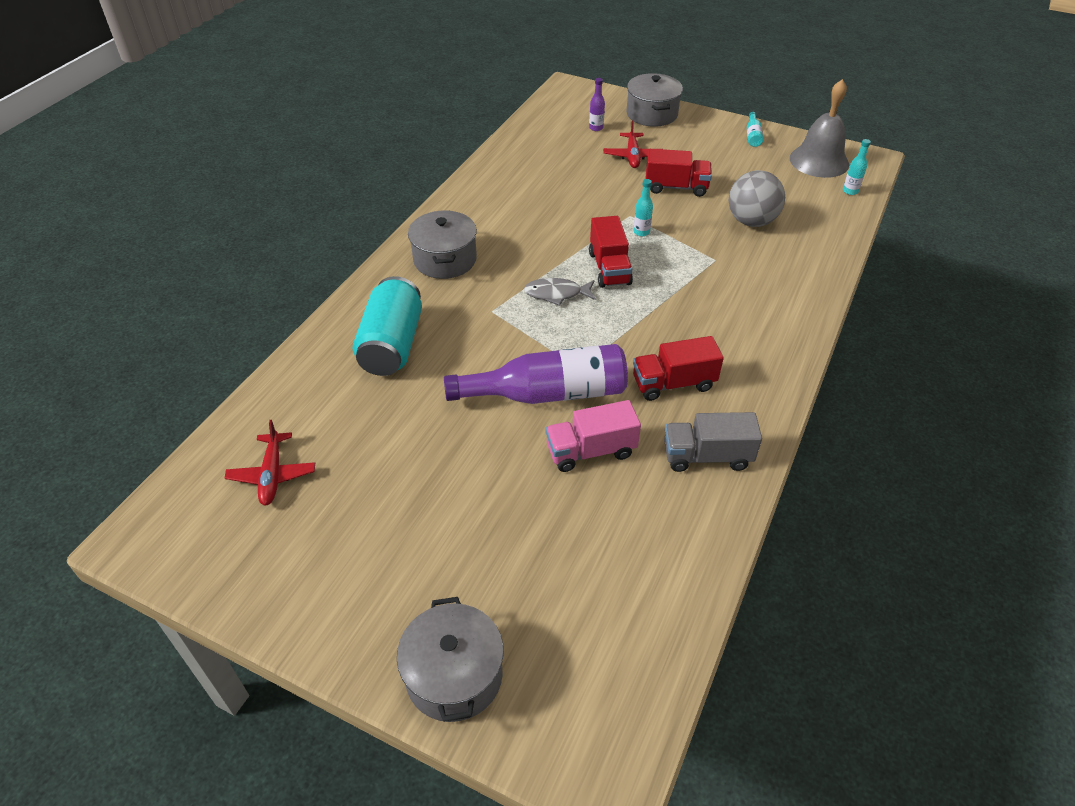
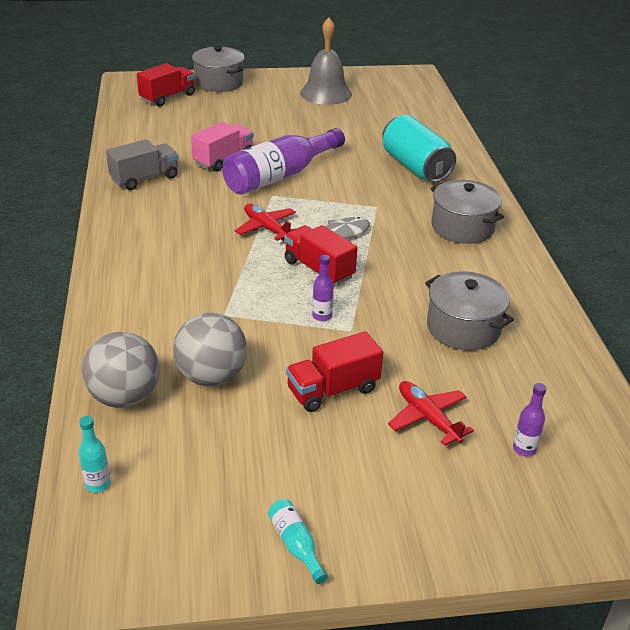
camera: 145 degrees right, 10 degrees down
(272, 475) = (389, 104): red plane -> red plane (266, 228)
(641, 232) = (322, 316): turquoise bottle -> purple bottle
(652, 114) = (483, 521): grey pot -> grey pot (463, 328)
(673, 383) = (195, 207): red truck -> red truck (168, 97)
(818, 229) = (125, 397): none -> grey ball
(819, 161) = (164, 531): grey bell -> grey bell (326, 93)

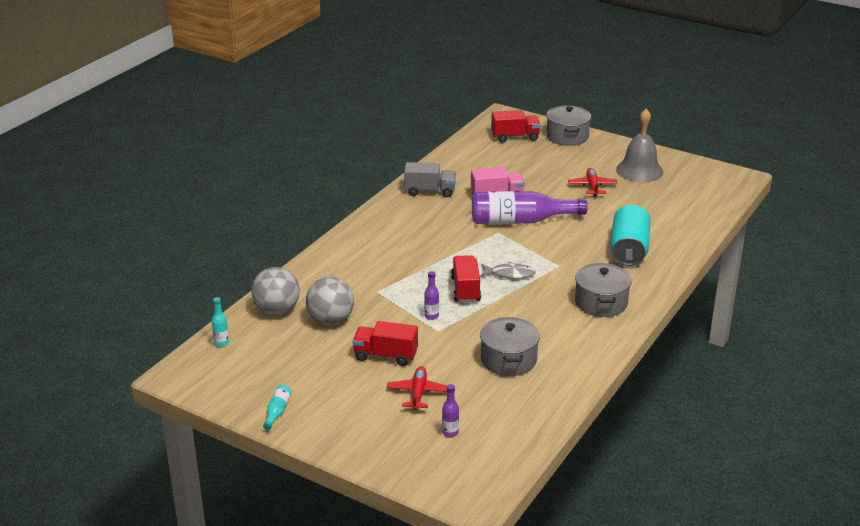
camera: 40 degrees right, 5 degrees down
(266, 228) = (466, 251): red plane -> red plane (592, 186)

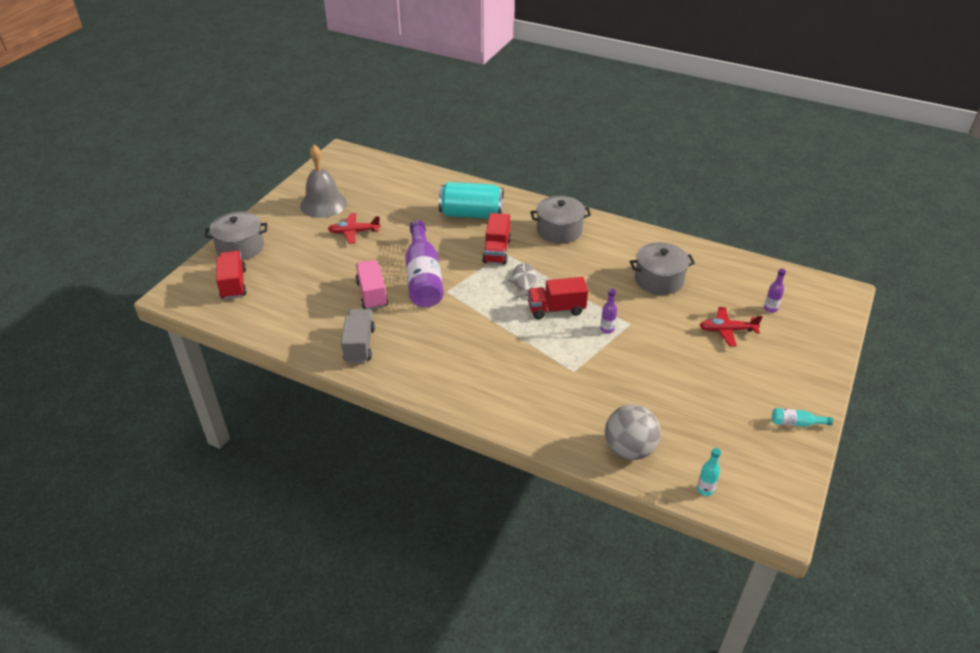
camera: 95 degrees left, 10 degrees up
(331, 320) = (634, 402): grey ball -> none
(385, 355) = (680, 355): red truck -> red truck (496, 251)

